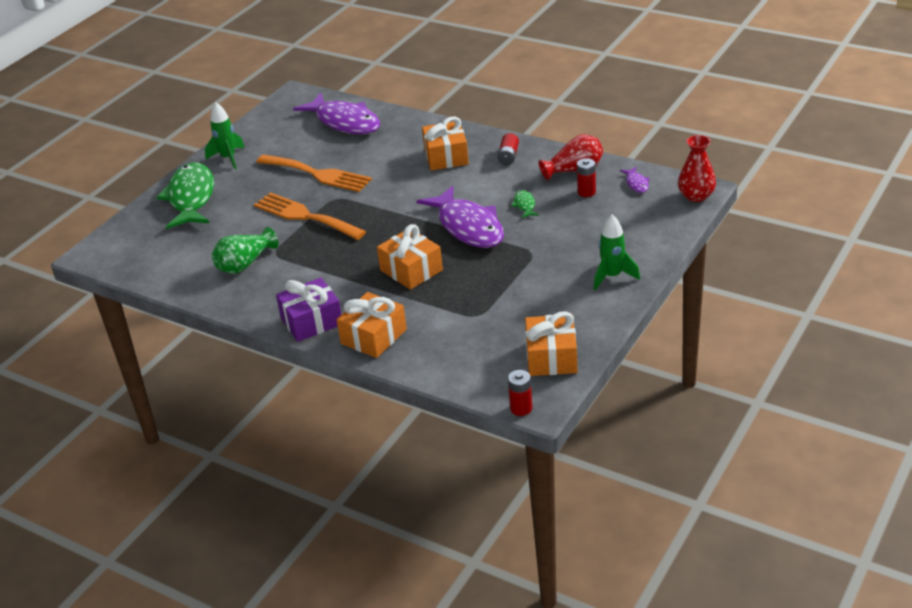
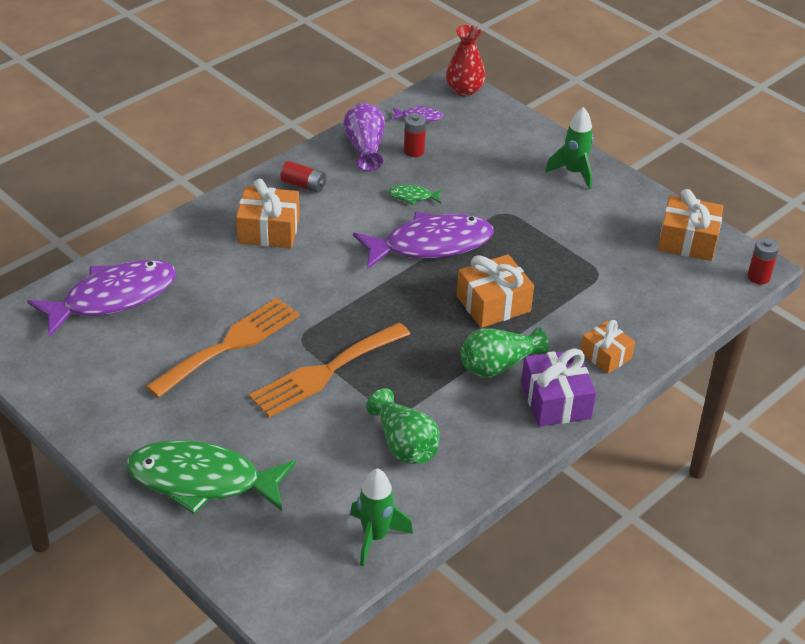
camera: 80 degrees left, 5 degrees up
(228, 158) = (119, 427): green rocket -> green rocket (375, 537)
(340, 287) = (498, 366): none -> green vase
(374, 336) = (605, 355): orange gift -> orange gift, size x0.65
(574, 170) = (365, 148): red vase -> purple vase

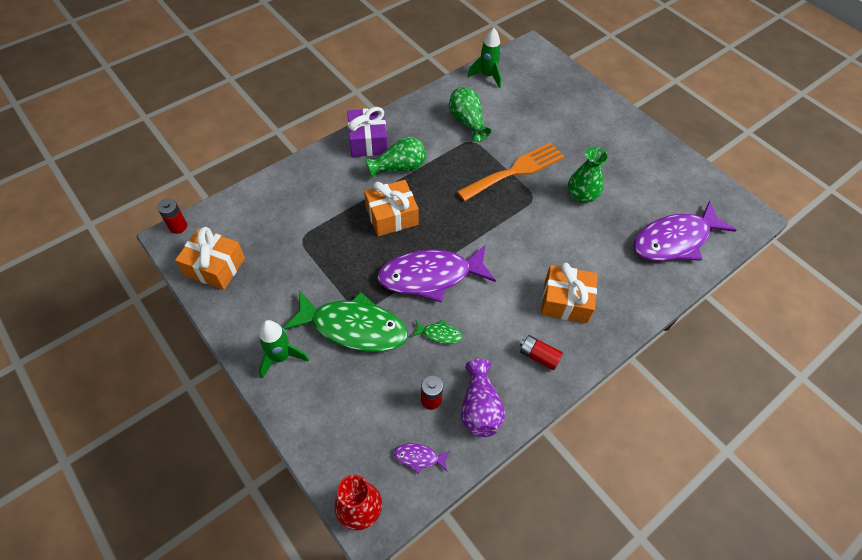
camera: 175 degrees left, 15 degrees up
(202, 481) = (584, 110): green fish -> green fish (353, 327)
(230, 345) = (581, 195): orange fork -> green vase
(605, 355) = (324, 170): orange gift -> none

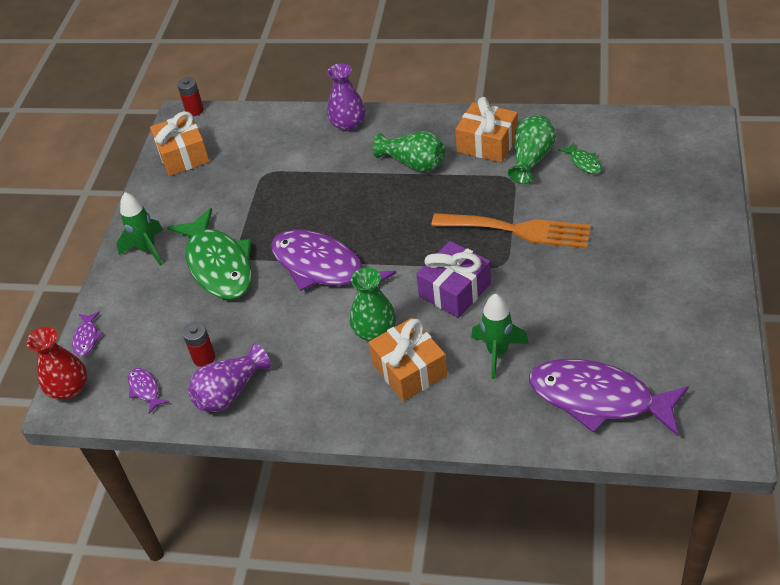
camera: 55 degrees right, 10 degrees down
(319, 167) = (348, 124): none -> purple vase
(322, 460) = (87, 338): none -> purple fish
(368, 141) = (415, 126): purple gift -> purple gift (455, 290)
(391, 216) = (355, 200): orange gift -> orange gift (487, 143)
(439, 334) = (272, 316): green fish -> green fish (583, 162)
(487, 76) = (611, 127): green rocket -> green rocket (497, 352)
(539, 356) = (326, 393): red battery -> none
(581, 195) = (555, 293): green vase -> green vase (375, 331)

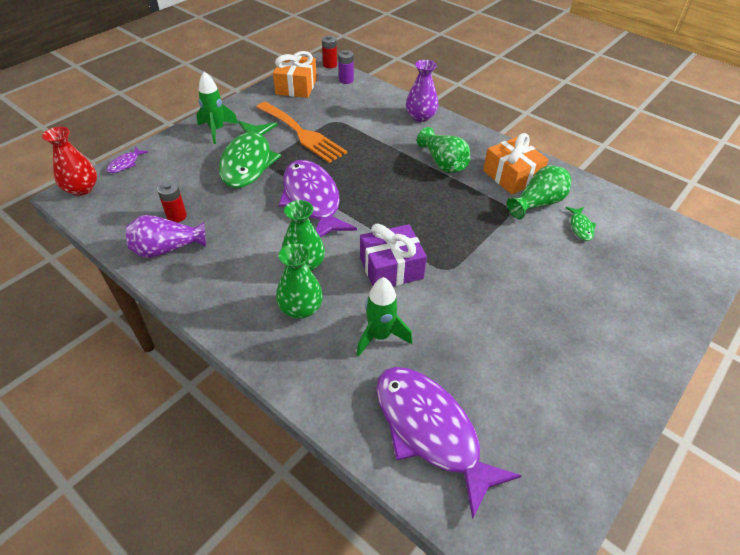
camera: 25 degrees right, 0 degrees up
(145, 389) = (121, 215): purple fish -> none
(231, 120) = (346, 80): none -> purple battery
(409, 370) = (301, 308): orange gift -> green vase
(518, 230) = (481, 250): orange fork -> orange fork (302, 134)

